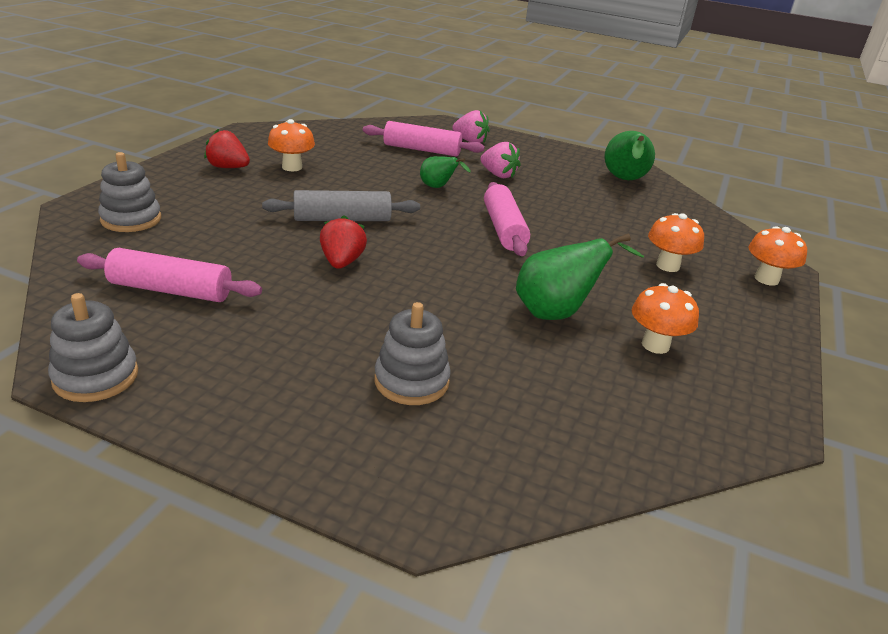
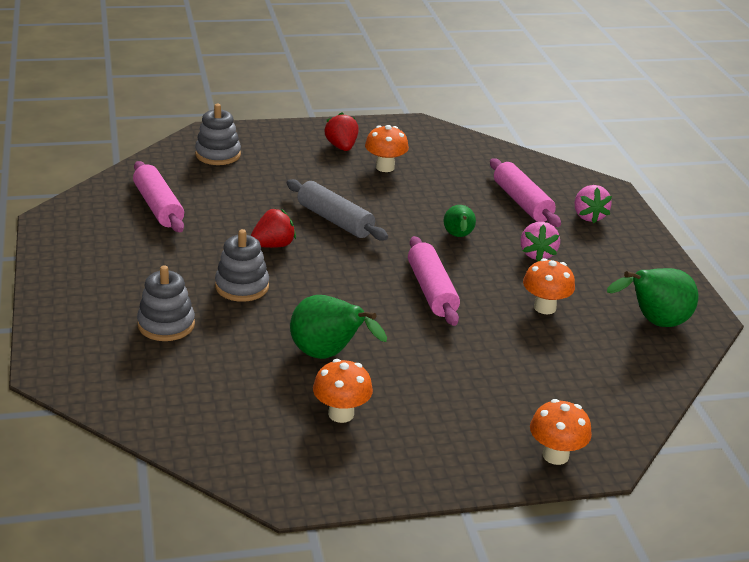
camera: 55 degrees right, 0 degrees up
(96, 377) = (54, 228): grey stacking toy -> grey stacking toy (242, 286)
(503, 229) = (431, 290): pink rolling pin -> pink rolling pin turned 60 degrees counterclockwise
(667, 266) = (493, 391): orange mushroom -> orange mushroom (544, 307)

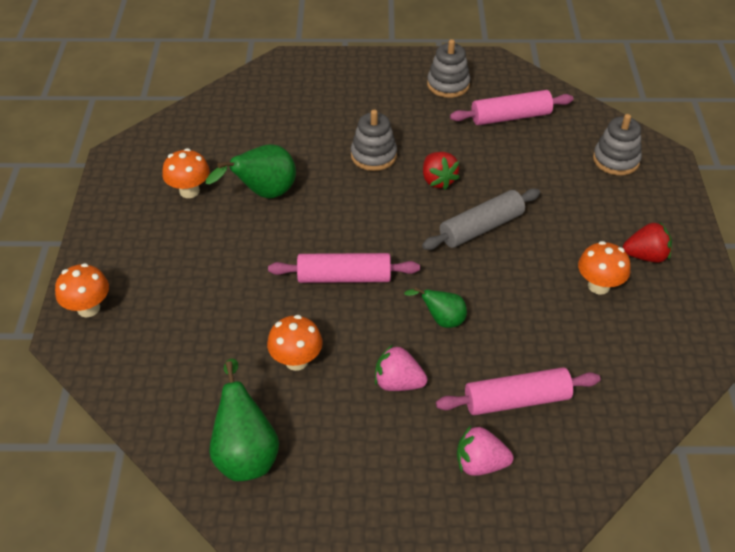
camera: 105 degrees right, 15 degrees up
(166, 325) = (328, 112): grey stacking toy -> grey stacking toy (448, 85)

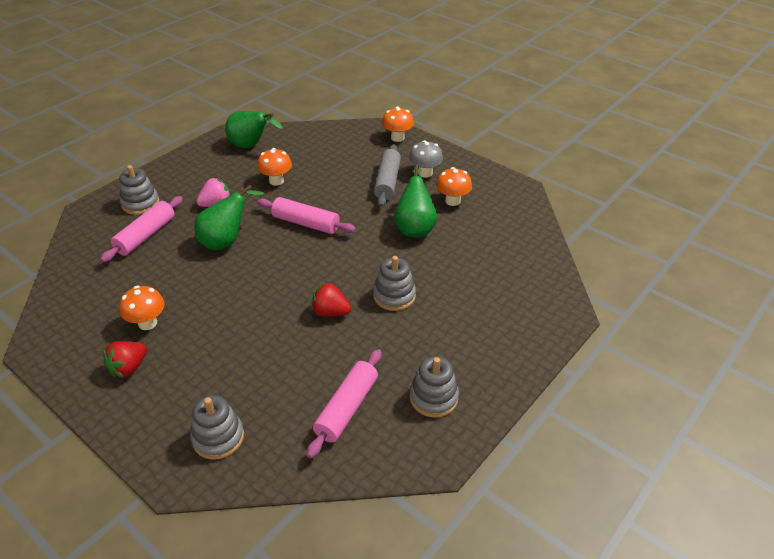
camera: 130 degrees right, 5 degrees down
(153, 239) = (425, 173): none -> grey mushroom
(344, 277) = (306, 223): pink rolling pin -> pink rolling pin turned 75 degrees clockwise
(442, 320) = (226, 241): green pear -> green pear, size x1.69
(480, 463) = (140, 203): pink strawberry -> grey stacking toy
(481, 228) = (263, 303): grey rolling pin -> grey rolling pin (387, 182)

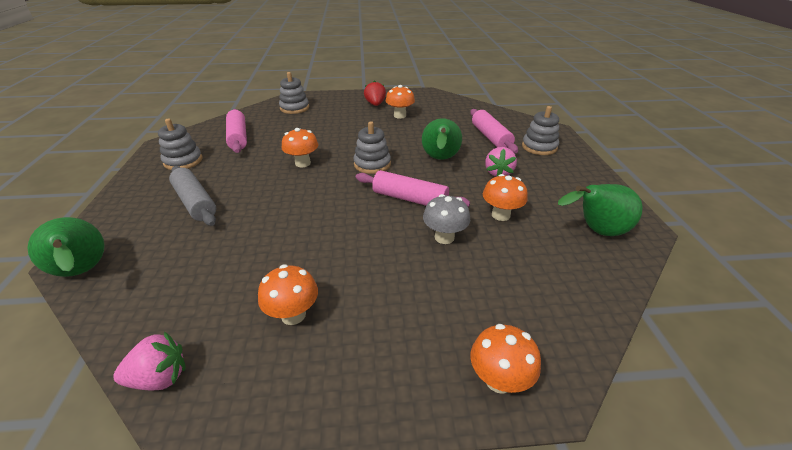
camera: 135 degrees right, 5 degrees down
(306, 223) = (410, 199): pink rolling pin -> pink rolling pin turned 45 degrees clockwise
(330, 312) = (303, 163): red strawberry -> orange mushroom
(387, 182) = (402, 287): grey rolling pin -> grey rolling pin (195, 202)
(394, 296) = (265, 192): grey stacking toy -> grey stacking toy (372, 164)
(415, 227) = (306, 253): green pear -> green pear (83, 272)
(425, 173) = (375, 336): grey mushroom -> grey mushroom (444, 237)
(530, 210) = (160, 378): none -> pink strawberry

